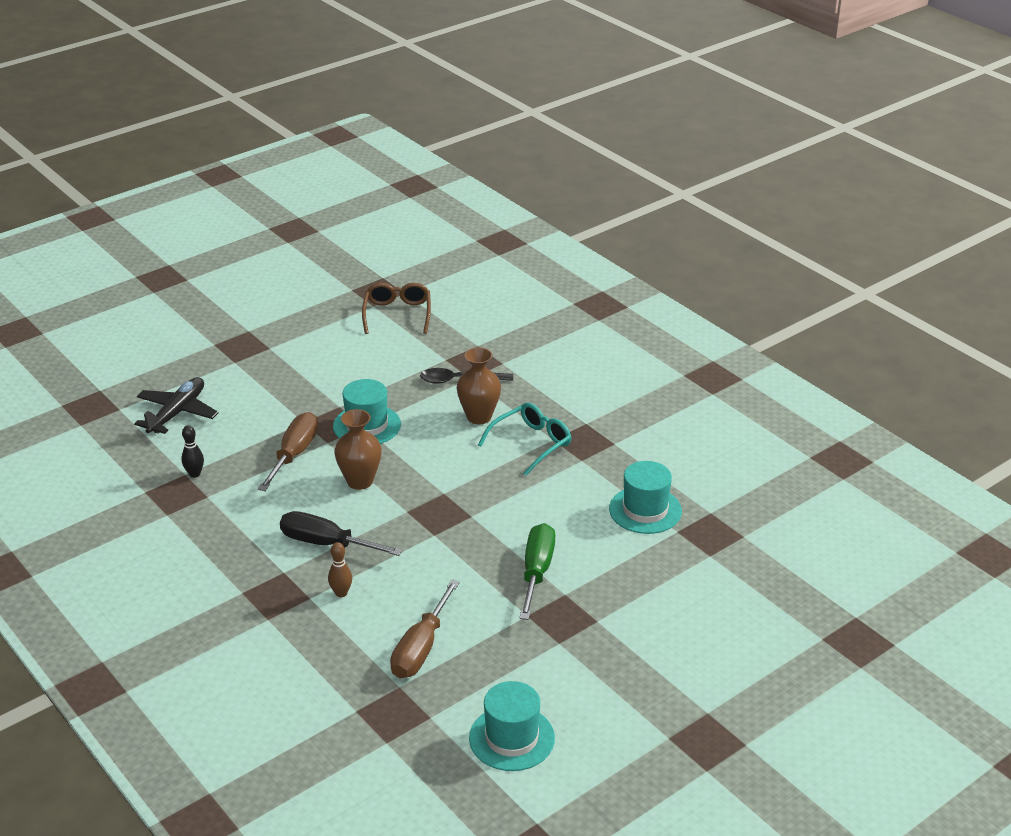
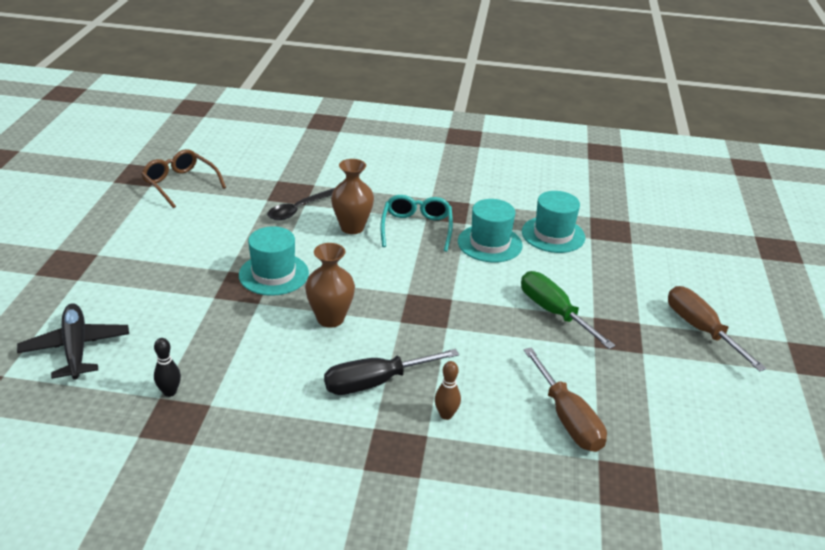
camera: 45 degrees left, 0 degrees up
(294, 454) = (243, 327): brown screwdriver -> brown screwdriver (701, 330)
(511, 738) = (724, 442): turquoise hat -> turquoise hat (489, 243)

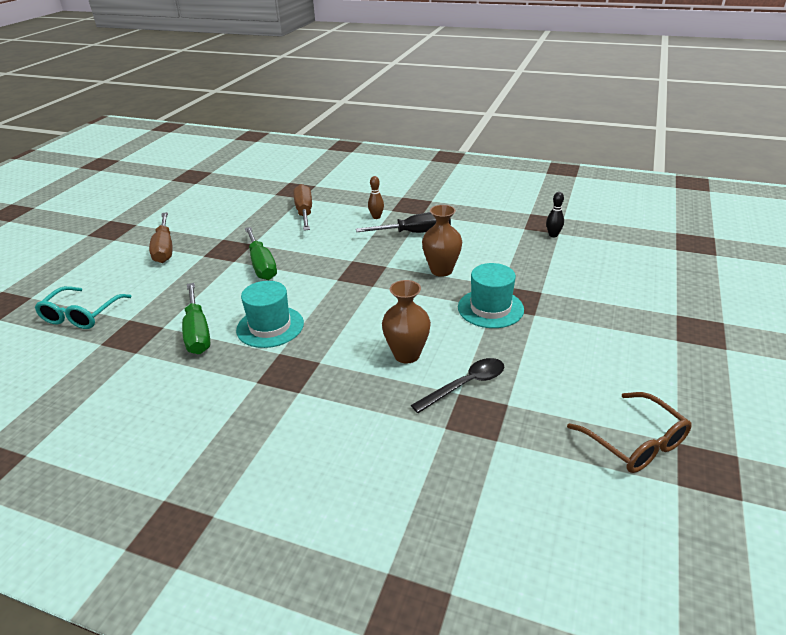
camera: 165 degrees left, 0 degrees up
(76, 348) = (636, 262): black plane -> none
(416, 228) = (336, 349): turquoise glasses -> turquoise glasses (81, 315)
(553, 234) = (197, 332): turquoise hat -> green screwdriver

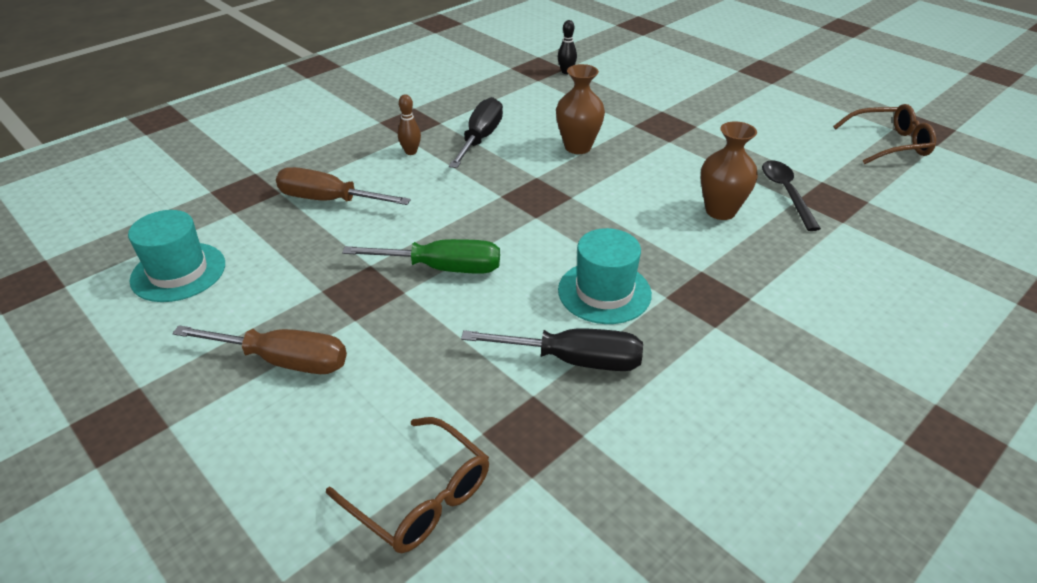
camera: 65 degrees left, 5 degrees up
(81, 315) = (420, 497): turquoise glasses -> brown glasses
(197, 332) = (573, 360): green screwdriver -> black screwdriver
(490, 308) = (671, 143): turquoise hat -> turquoise hat (178, 272)

